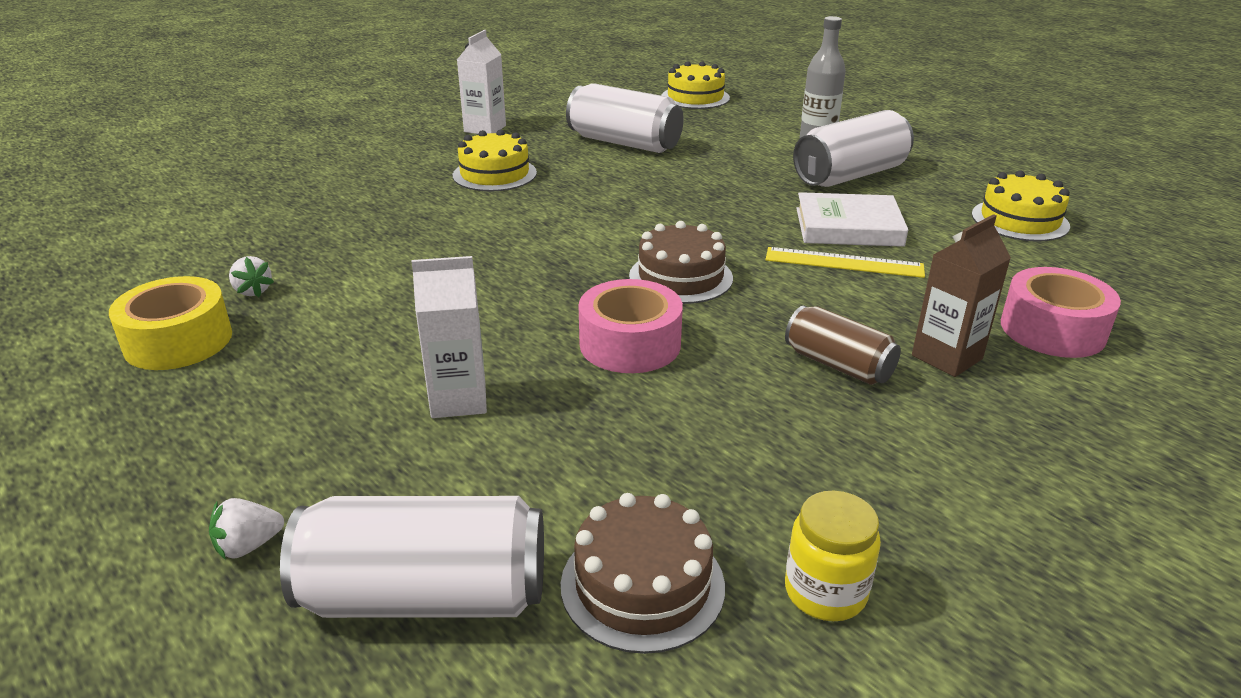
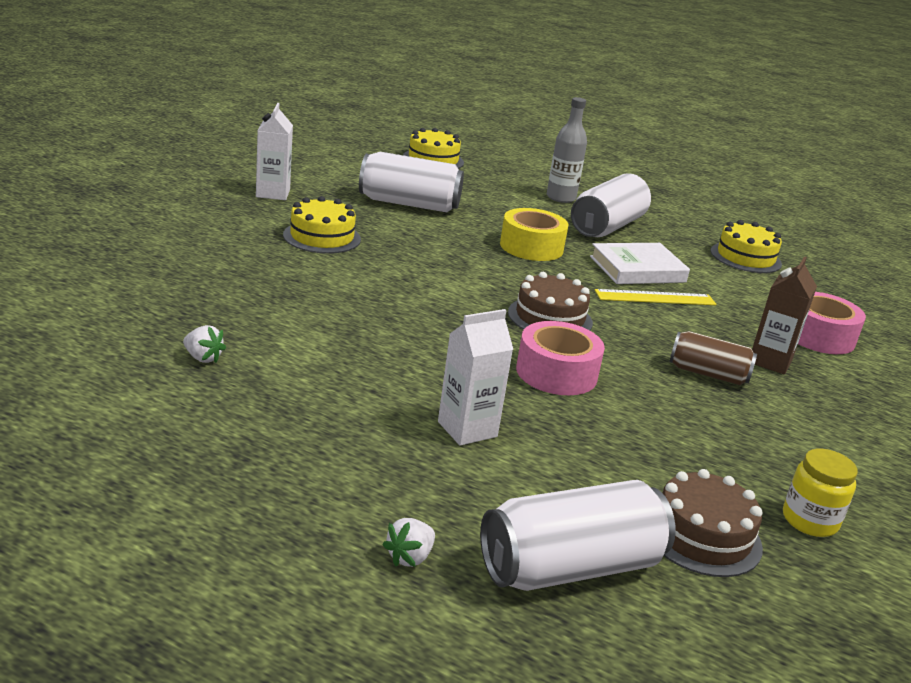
camera: 25 degrees left, 5 degrees down
(178, 341) = (178, 408): yellow tape -> yellow tape (531, 247)

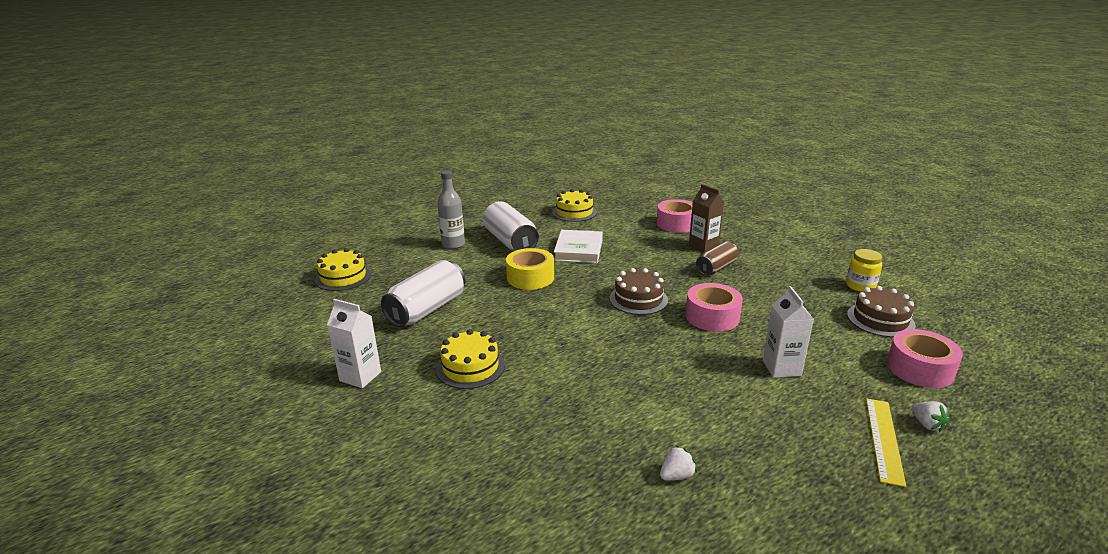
camera: 60 degrees left, 0 degrees up
(570, 567) = (920, 368): white can -> pink tape
(655, 297) = (619, 256): yellow ruler -> yellow ruler (884, 439)

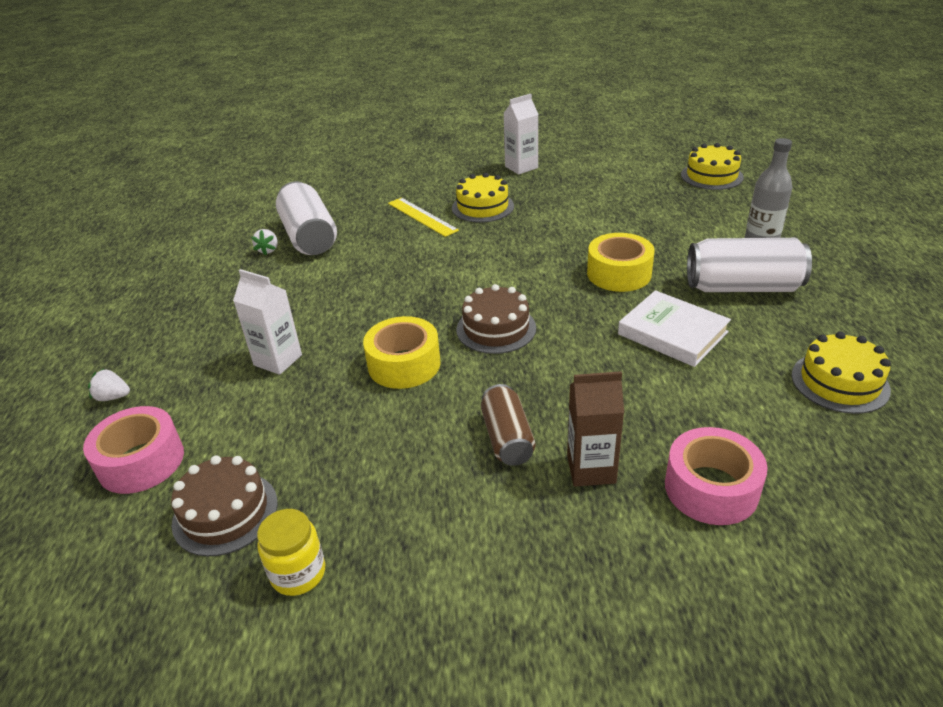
camera: 125 degrees right, 10 degrees up
(427, 309) = (601, 205): white can -> white can (309, 237)
(712, 316) = (404, 364): pink tape -> yellow tape
(884, 439) = (145, 359): yellow ruler -> yellow ruler (422, 216)

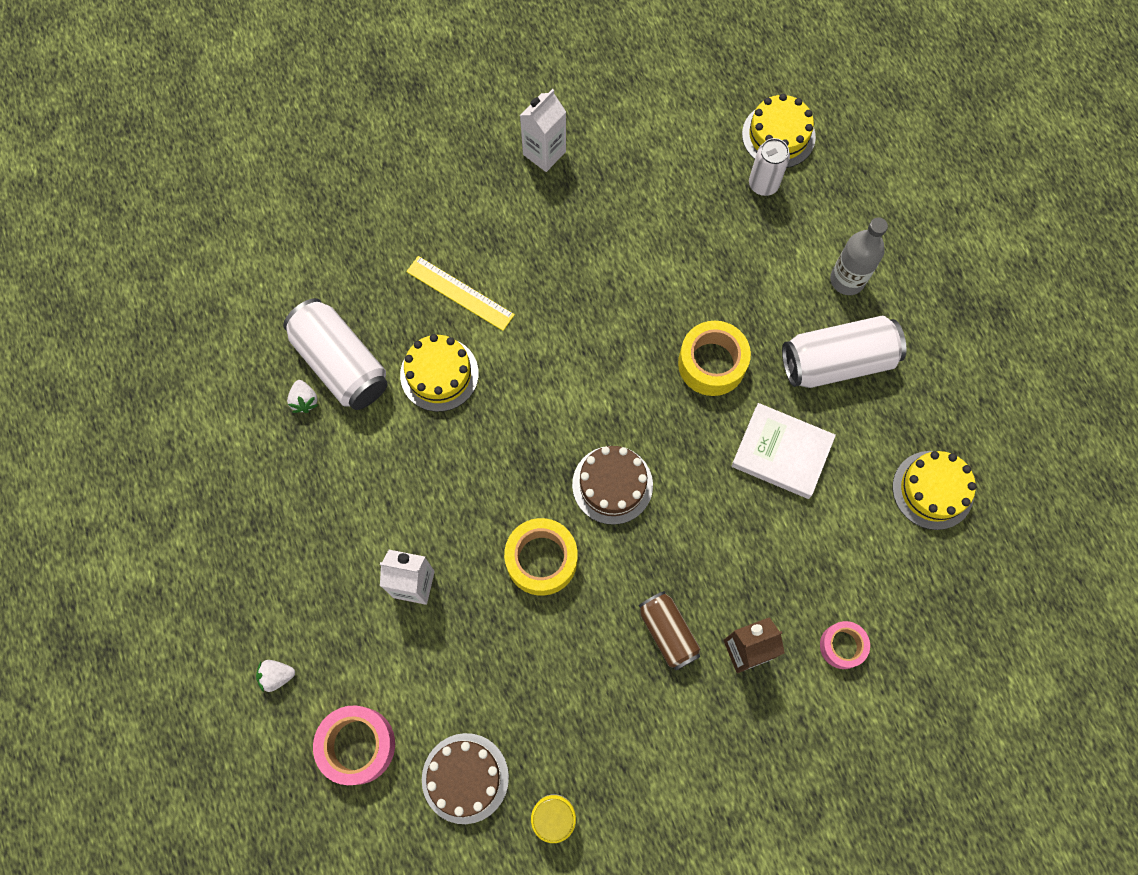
camera: 20 degrees left, 35 degrees up
(482, 207) = (525, 258): yellow cake -> yellow cake (439, 374)
(693, 195) = (763, 184): none -> white can
(711, 488) = (842, 646): pink tape -> pink tape, size x0.62

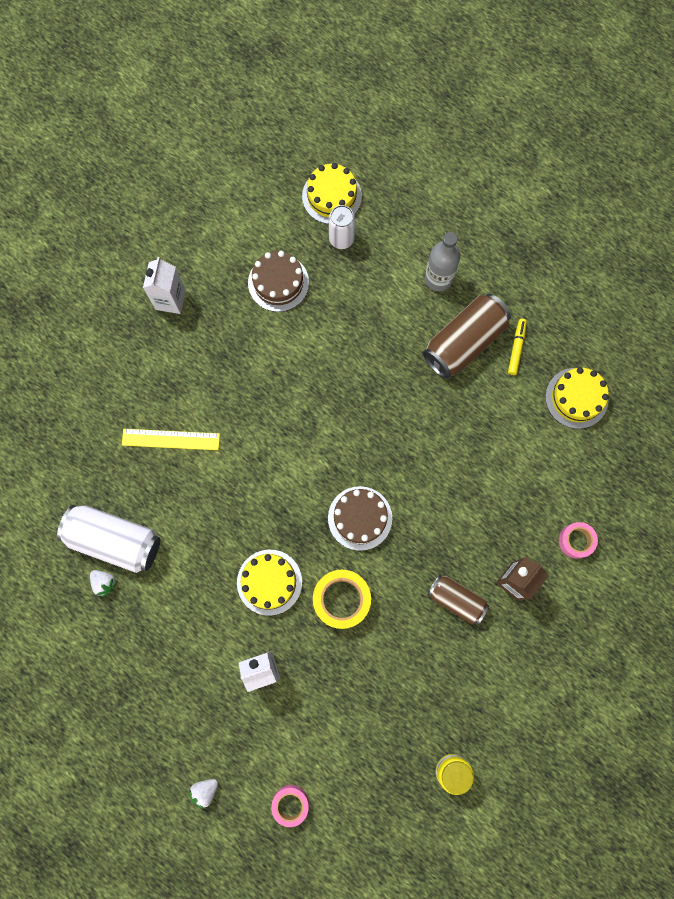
camera: 30 degrees left, 5 degrees up
(357, 745) = (290, 804): pink tape -> pink tape, size x0.62
(439, 374) = (191, 507): yellow cake -> yellow cake (269, 582)
(465, 778) = (377, 781): brown cake -> brown cake (278, 282)
(712, 363) = (379, 392): yellow tape -> none
(781, 452) = (462, 429): white book -> none
(837, 361) = (464, 342): white can -> brown can
(893, 399) = (516, 348): none -> yellow marker

